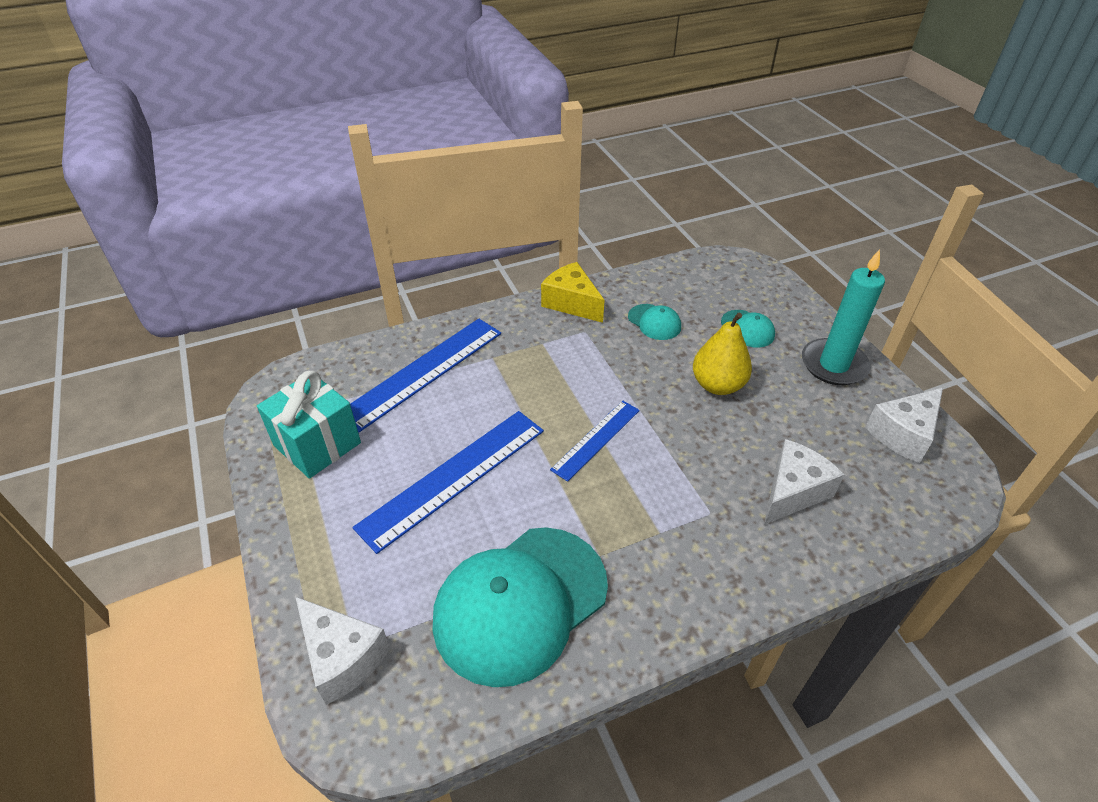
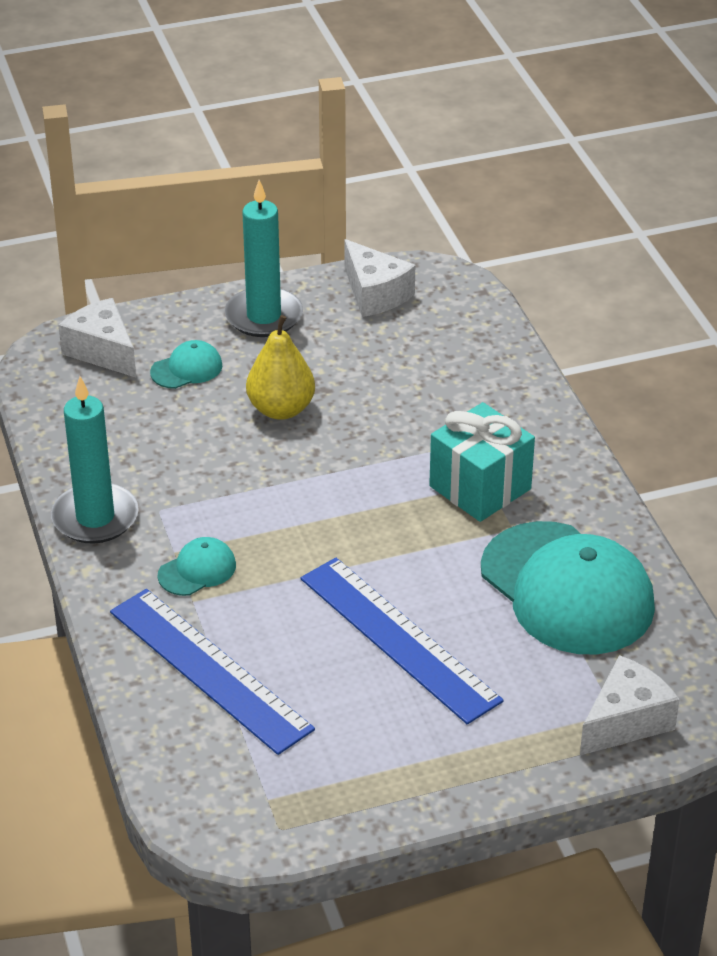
camera: 85 degrees left, 5 degrees down
(317, 444) = (330, 770): turquoise gift -> turquoise gift (480, 487)
(571, 303) = (95, 517): yellow cheese -> turquoise candle
(596, 439) = (353, 516): blue ruler -> none
(654, 322) = (155, 445): turquoise cap -> turquoise cap (197, 570)
(793, 492) = (443, 383): white cheese -> white cheese (102, 351)

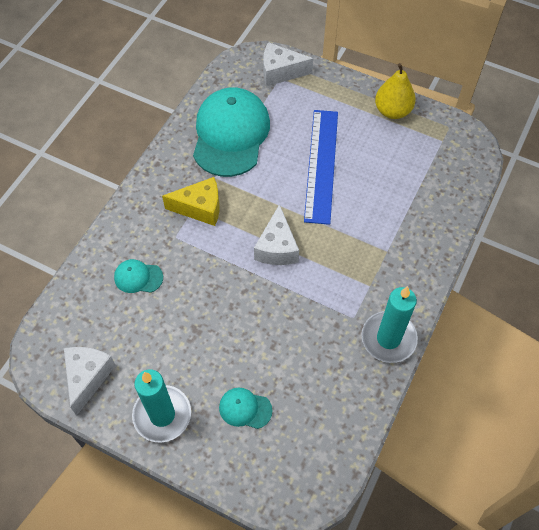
camera: 135 degrees left, 20 degrees up
(102, 351) = (275, 468): white cheese -> white cheese (277, 247)
(197, 570) = (369, 266): turquoise cap -> turquoise cap (138, 277)
(210, 669) = (412, 211): blue ruler -> none
(281, 409) = (230, 333): yellow pear -> yellow pear (392, 111)
(480, 487) = (200, 208): turquoise gift -> yellow cheese

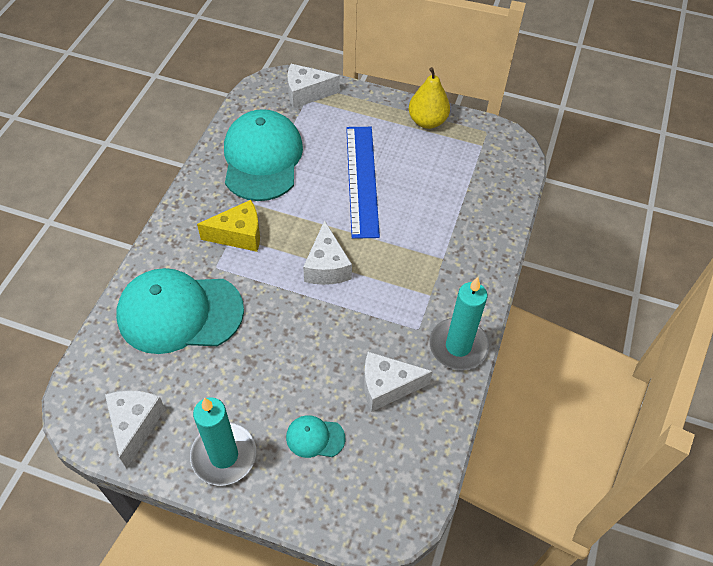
camera: 10 degrees left, 5 degrees down
(138, 277) = (180, 313): turquoise cap -> turquoise cap, size x2.32
(317, 369) = (387, 386): none -> white cheese

